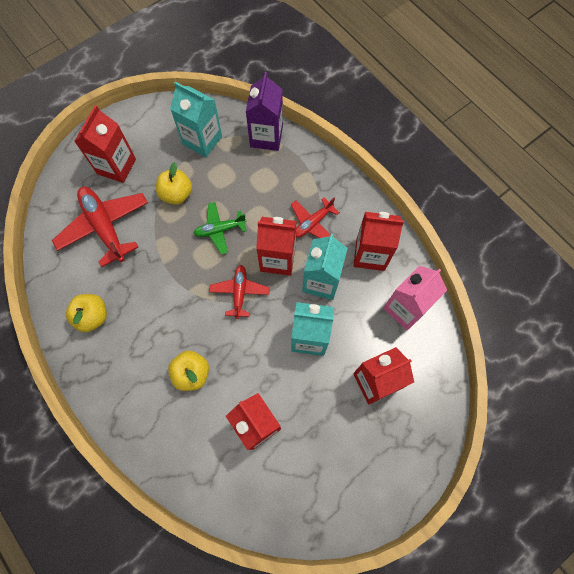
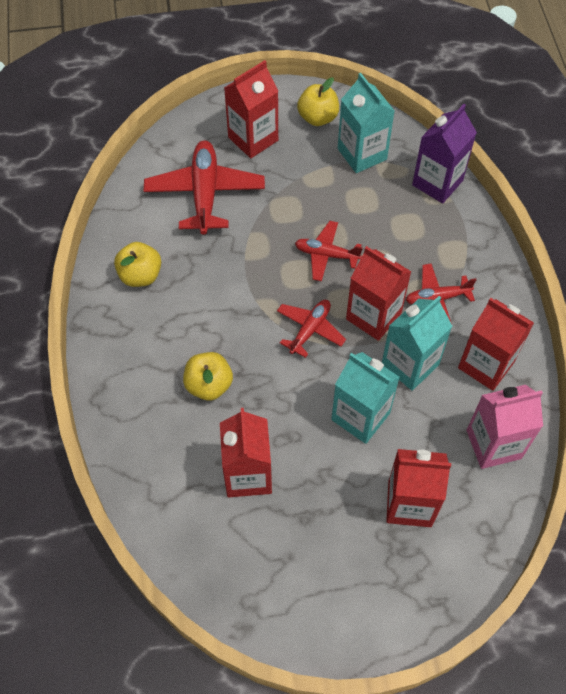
camera: 30 degrees right, 10 degrees down
(176, 194) = (301, 196): yellow apple -> yellow apple (318, 117)
(219, 230) = (326, 255): green plane -> red plane

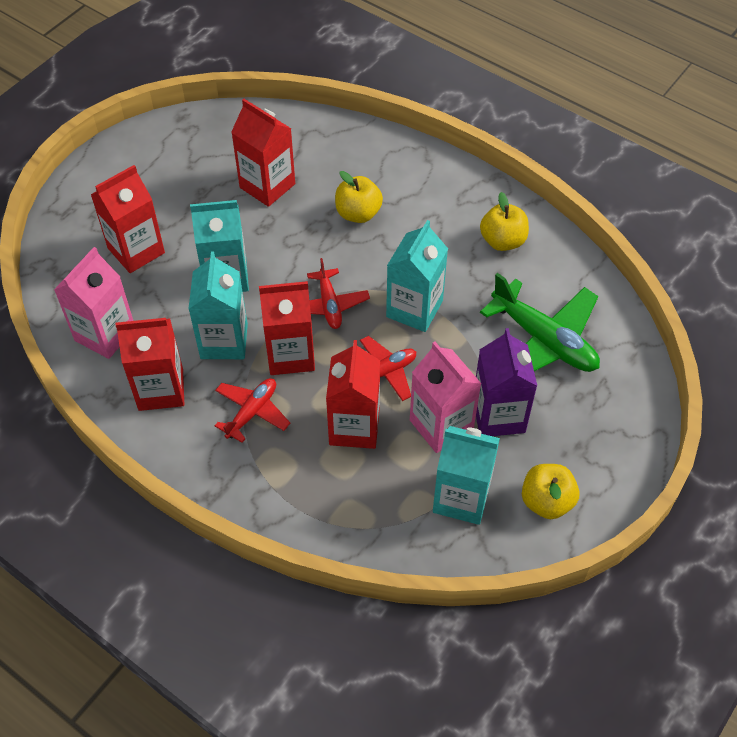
camera: 135 degrees right, 5 degrees down
(205, 193) = (544, 341): red plane -> green plane
(253, 139) = (573, 425): red carton -> red carton (354, 427)
(257, 279) = (414, 309): none -> turquoise carton
(327, 197) = (441, 425): none -> pink carton
(437, 183) = (360, 529): purple carton -> purple carton (498, 415)

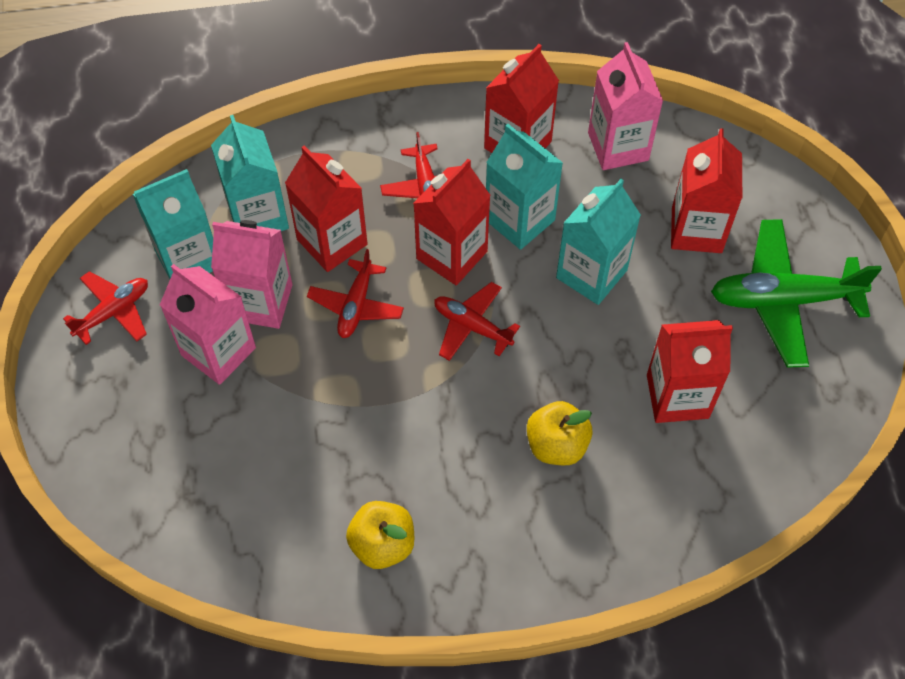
camera: 135 degrees right, 5 degrees up
(414, 309) = (392, 389): turquoise carton -> turquoise carton (258, 216)
(498, 415) = (218, 351): purple carton -> pink carton
(544, 341) = (239, 461): green plane -> green plane (783, 300)
(546, 501) = (113, 312): yellow apple -> red plane

